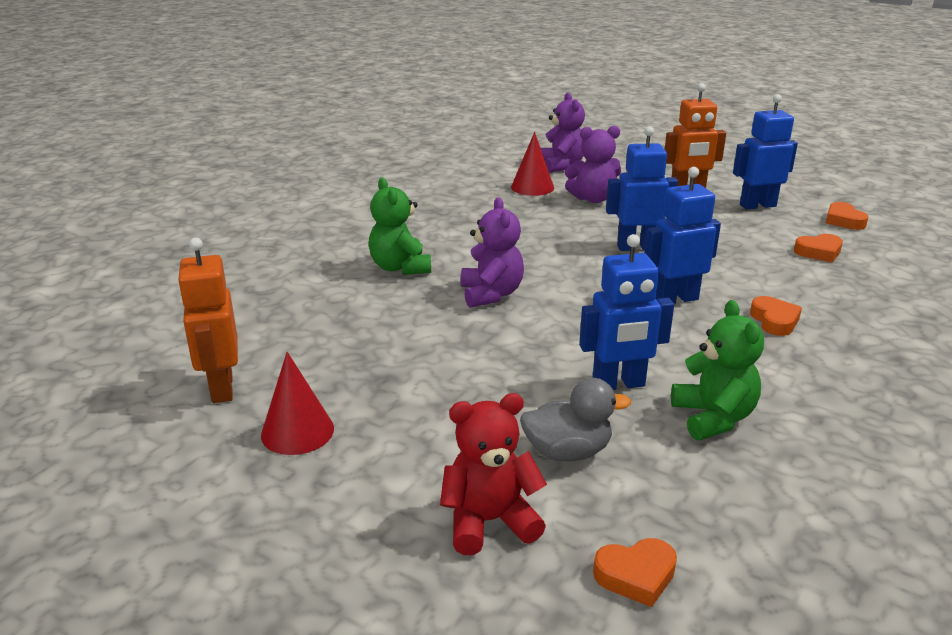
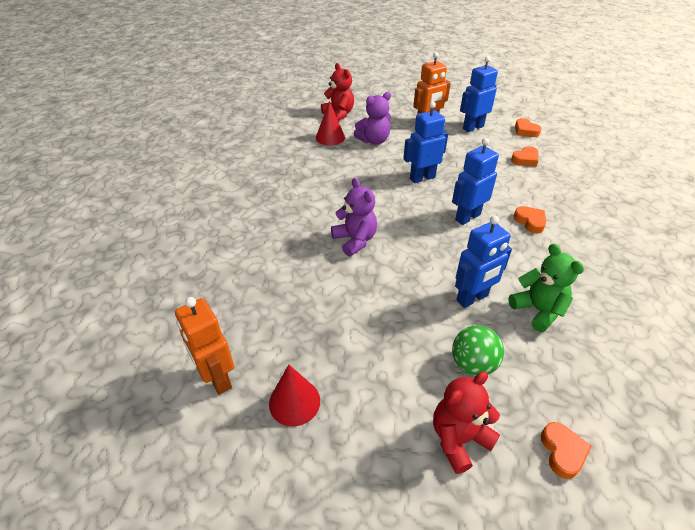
camera: 20 degrees left, 15 degrees up
(400, 267) = (282, 230): green teddy bear -> none
(561, 166) = (338, 114): purple teddy bear -> red teddy bear
(567, 452) = (473, 364): grey duck -> green ball
(636, 576) = (562, 452): orange heart -> orange heart turned 60 degrees counterclockwise

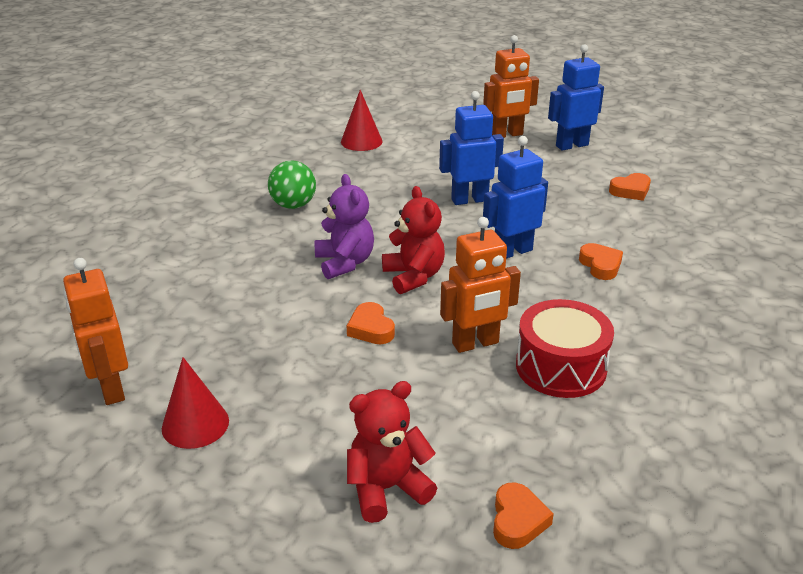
camera: 10 degrees right, 10 degrees down
(338, 114) = (385, 115): red teddy bear -> red teddy bear (413, 276)
(374, 140) = (421, 150): purple teddy bear -> none
(472, 298) = (475, 344): blue robot -> orange robot
(473, 364) = (442, 414): green ball -> green ball (293, 205)
(525, 131) = (648, 155): orange heart -> orange heart (371, 329)
(538, 310) = (561, 367): green teddy bear -> red drum

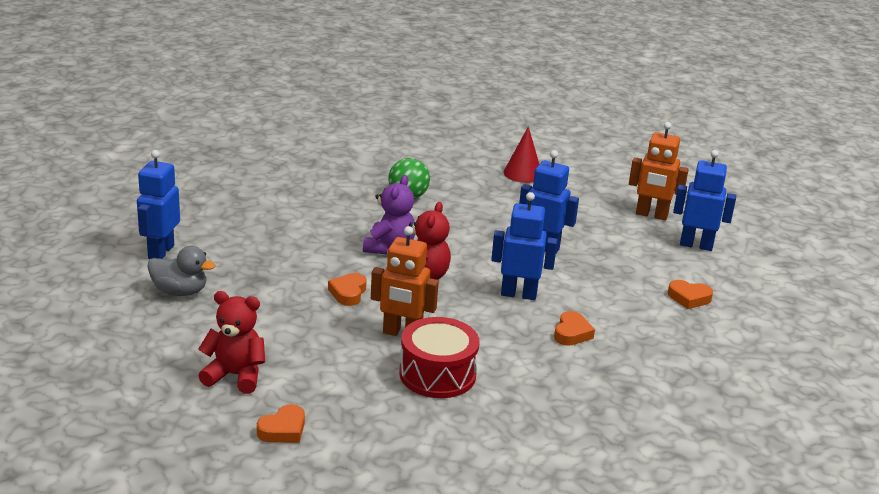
camera: 35 degrees right, 5 degrees down
(111, 389) = (160, 252): orange robot -> blue robot
(195, 424) = (180, 291): red cone -> grey duck

